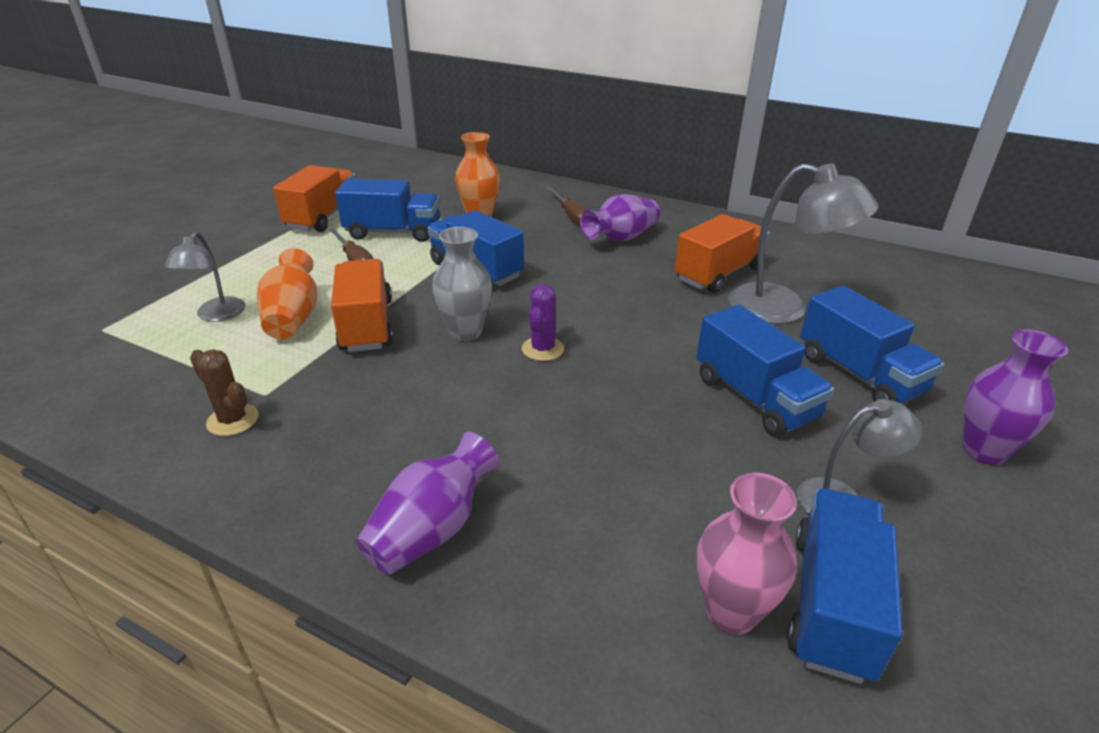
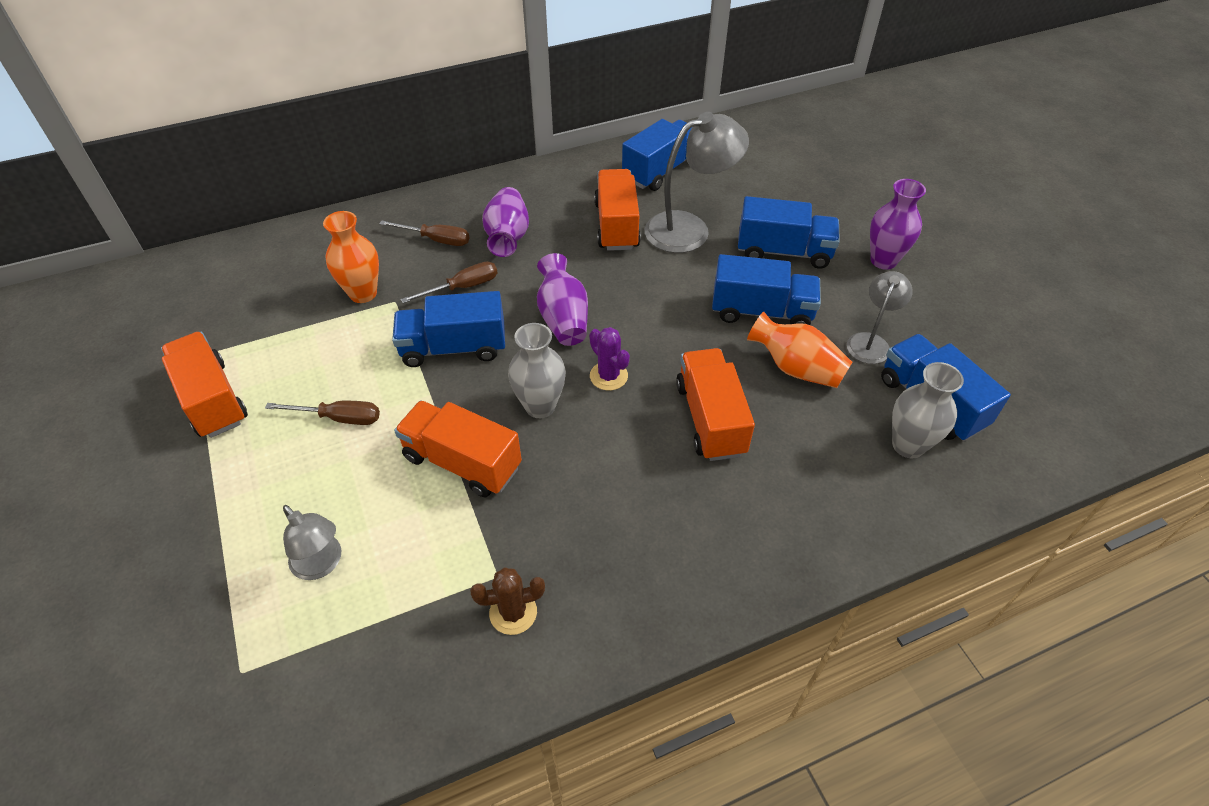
camera: 50 degrees left, 15 degrees up
(293, 317) = (392, 507): orange vase -> orange vase (796, 368)
(393, 232) = (315, 365): blue truck -> blue truck (661, 170)
(432, 529) = (744, 543): purple vase -> purple vase (563, 318)
(541, 246) = (463, 287): none -> brown screwdriver
(568, 430) = (710, 419): none -> orange truck
(731, 612) = (908, 445): pink vase -> grey vase

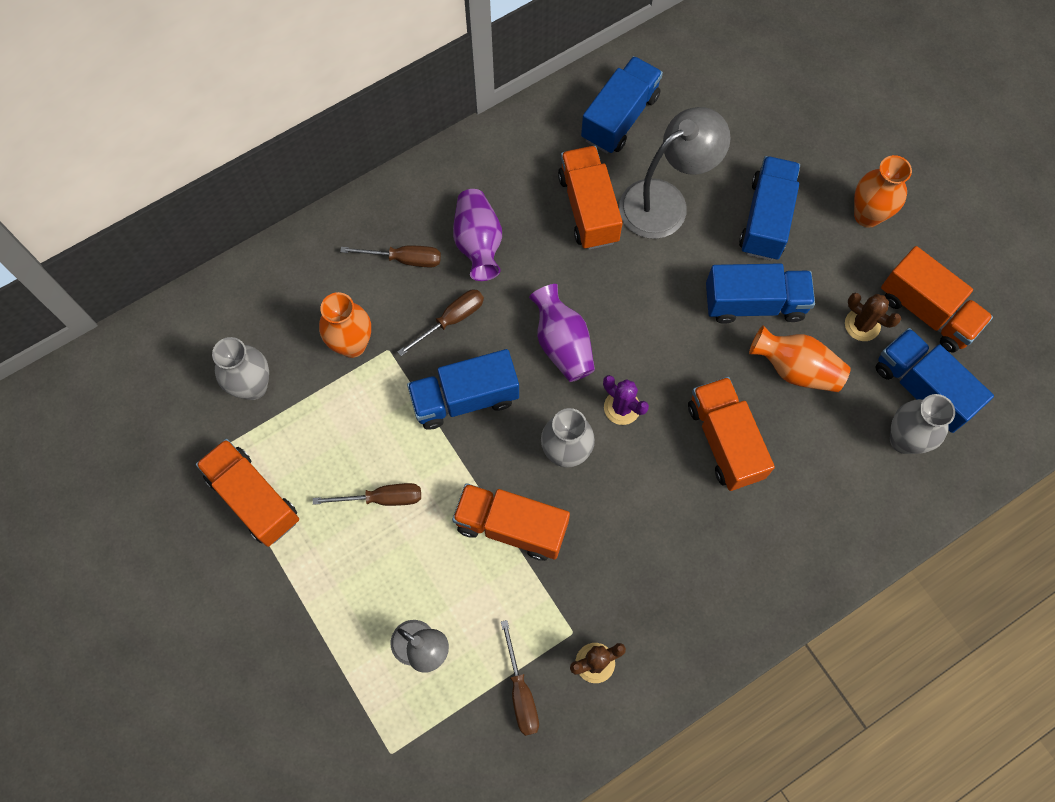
camera: 10 degrees left, 20 degrees up
(257, 312) = (253, 386): none -> grey vase
(416, 630) = (520, 692): none -> brown screwdriver
(783, 252) = (766, 219): blue truck -> blue truck turned 75 degrees counterclockwise
(870, 342) = (862, 325): grey lamp -> brown cactus
(883, 260) = (867, 215): purple vase -> orange vase
(940, 340) = (927, 311): none -> orange truck

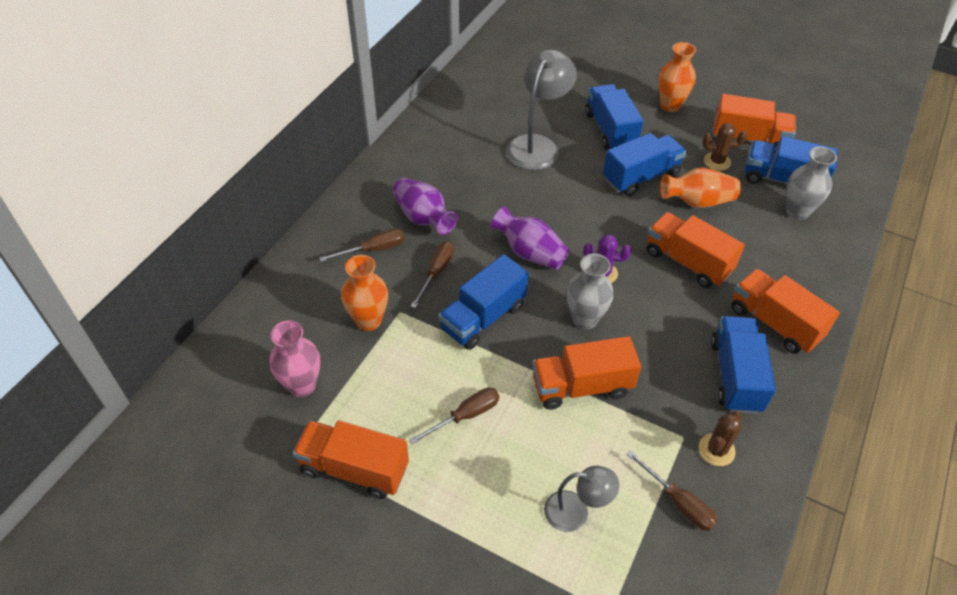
camera: 30 degrees left, 20 degrees down
(253, 386) = (302, 386): grey vase -> pink vase
(588, 208) = (488, 168): orange truck -> orange truck (774, 323)
(620, 117) = (472, 113): blue truck -> blue truck (735, 376)

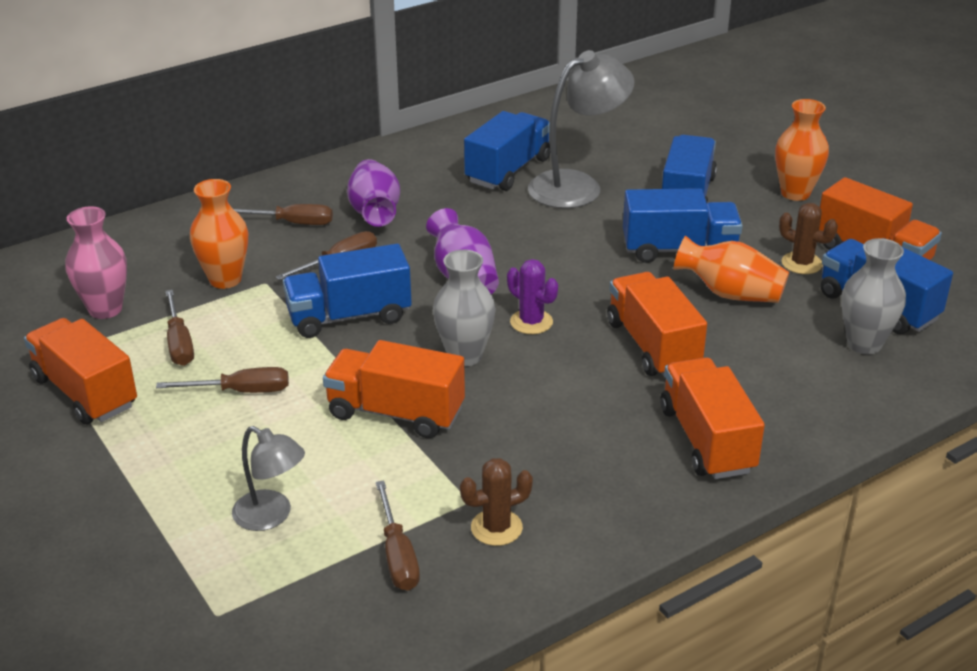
camera: 30 degrees right, 15 degrees down
(385, 393) = (179, 343): none -> brown screwdriver
(735, 376) = (597, 470): blue truck -> blue truck (508, 170)

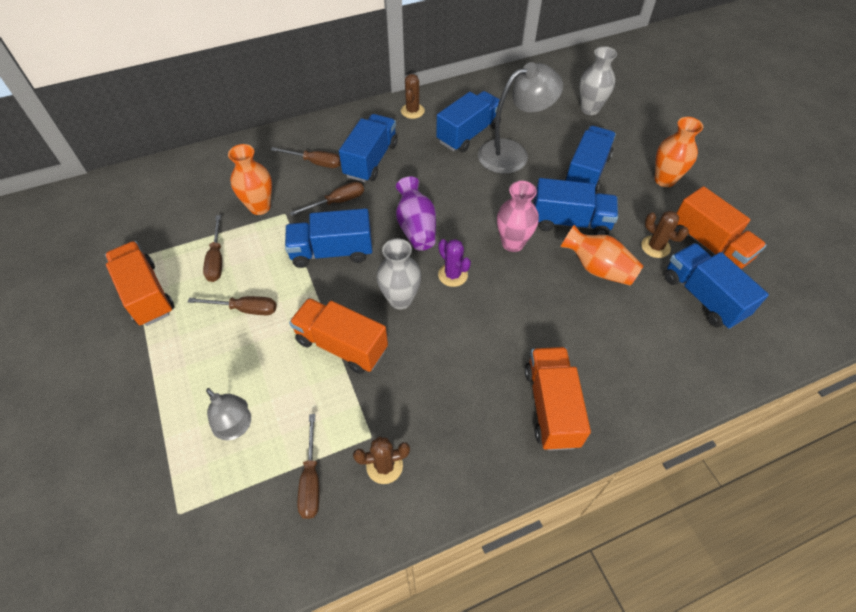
camera: 10 degrees right, 20 degrees up
(105, 309) = (178, 222): pink vase -> pink vase (513, 243)
(374, 212) = (371, 160): purple vase -> blue truck
(419, 153) = (412, 111): none -> brown cactus
(653, 346) = (532, 310): orange truck -> none
(864, 344) = (685, 331): grey vase -> grey vase (590, 109)

